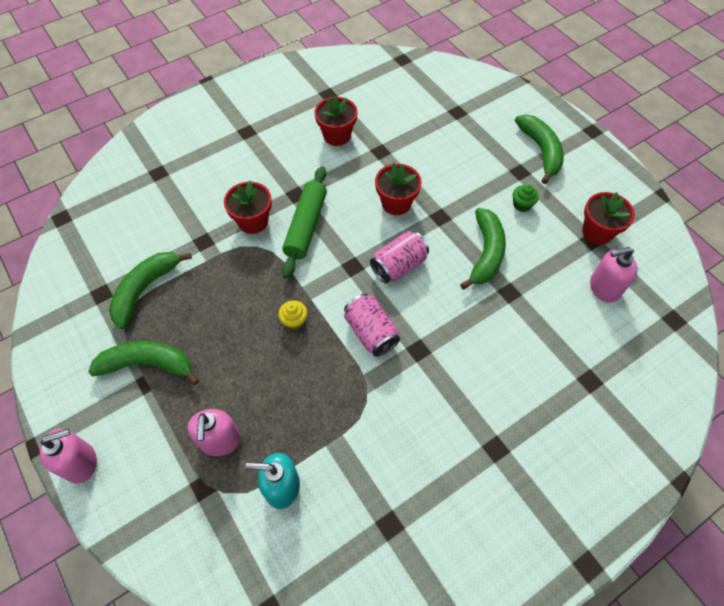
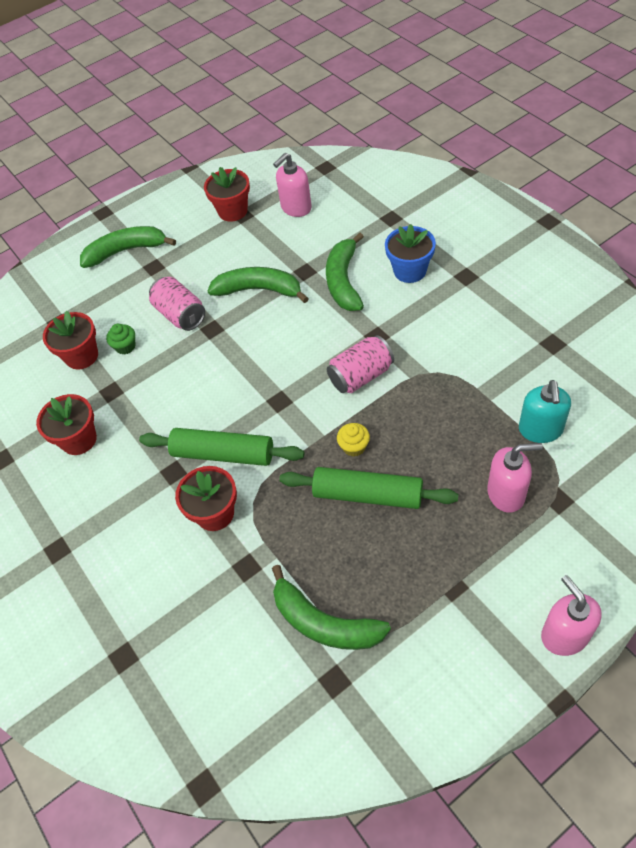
camera: 85 degrees left, 5 degrees down
(148, 364) = (429, 591): green banana -> green banana (343, 281)
(244, 327) = (367, 495): none -> green rolling pin
(396, 203) = (191, 369): red flower pot -> red flower pot (82, 356)
(398, 266) = (277, 359): pink can -> pink can (180, 315)
(506, 391) = (410, 271): none -> blue flower pot
(522, 205) = (198, 264): green cupcake -> green cupcake (125, 346)
(604, 288) = (296, 208): pink soap dispenser -> pink soap dispenser turned 60 degrees clockwise

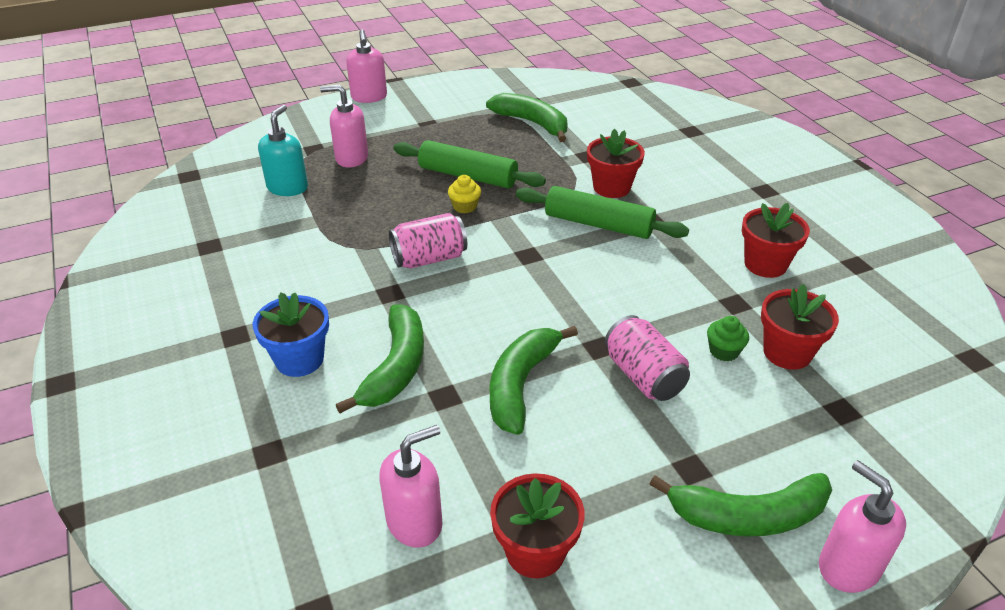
camera: 175 degrees left, 15 degrees down
(81, 241) = (848, 567): none -> pink soap dispenser
(259, 290) = (521, 384): green banana -> green banana turned 90 degrees clockwise

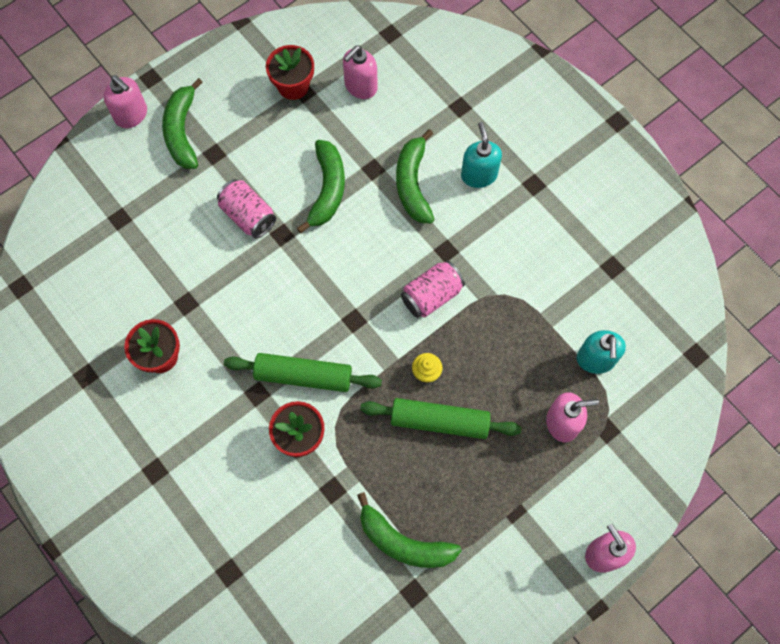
camera: 165 degrees right, 30 degrees up
(299, 359) = (479, 175): blue flower pot -> turquoise soap dispenser
(724, 351) = (195, 251): green cupcake -> none
(748, 516) = (182, 131): green banana -> green banana turned 75 degrees counterclockwise
(787, 352) = (151, 261): red flower pot -> none

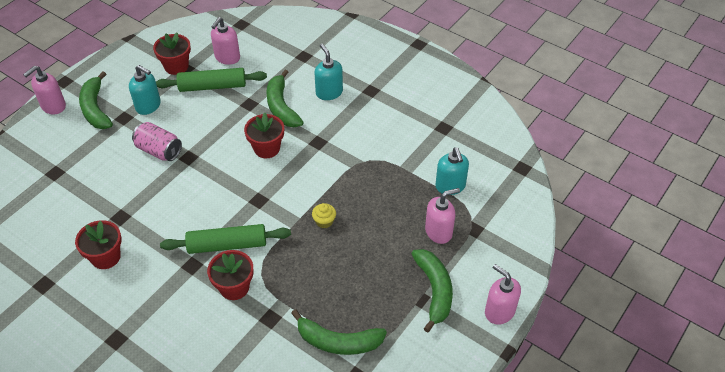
camera: 15 degrees left, 20 degrees down
(131, 115) = (53, 106): pink soap dispenser -> pink soap dispenser turned 105 degrees clockwise
(247, 142) = (148, 106): none -> turquoise soap dispenser
(327, 190) = (217, 123): green banana -> green banana (434, 290)
(380, 245) = (267, 148): none -> red flower pot
(431, 295) = (314, 172): pink can -> none
(439, 421) = (344, 252): green rolling pin -> green rolling pin (212, 86)

